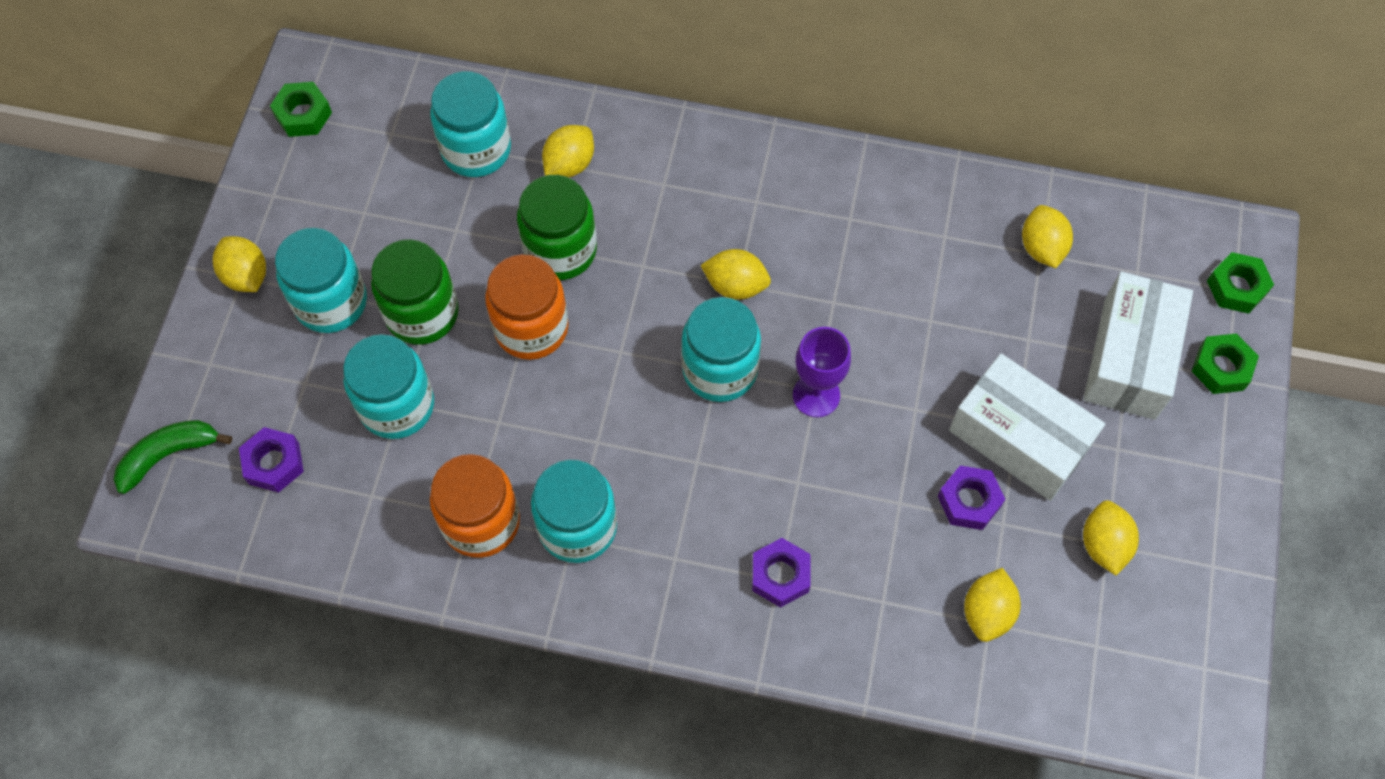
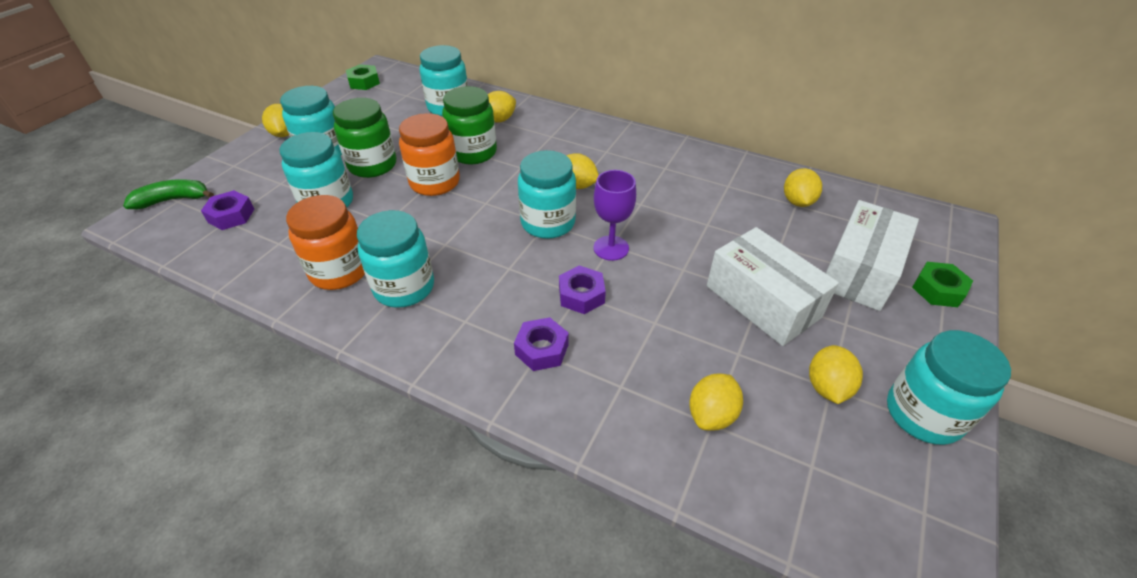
camera: 15 degrees right, 20 degrees down
(969, 501) = (712, 333): purple nut -> purple nut (581, 295)
(1204, 553) = (923, 414): none -> turquoise jar
(1236, 287) = (949, 246): green nut -> none

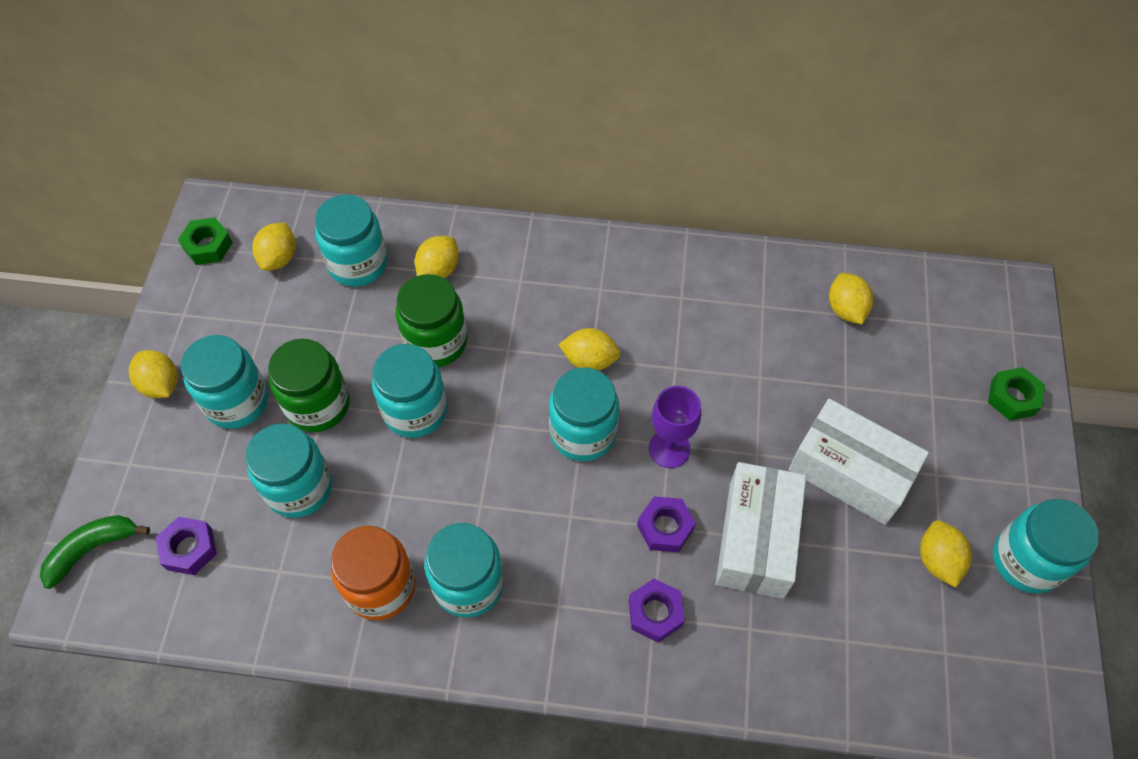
camera: 20 degrees left, 15 degrees up
(435, 182) = (415, 410): orange jar -> turquoise jar
(711, 414) = (844, 631): yellow lemon -> yellow lemon (279, 258)
(860, 270) = (933, 395): white box -> white box (756, 539)

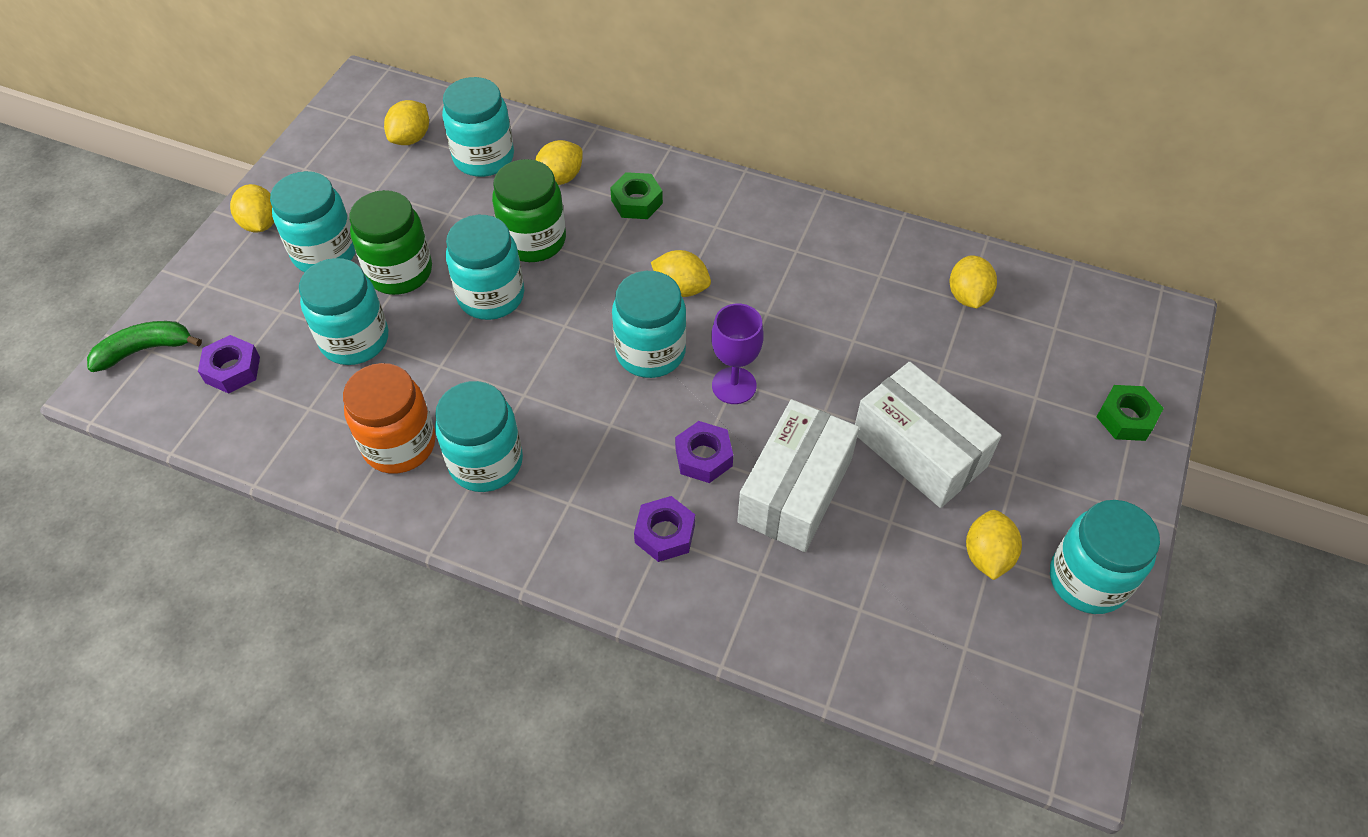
camera: 15 degrees right, 5 degrees down
(208, 246) = (349, 115): green nut -> green nut (637, 202)

